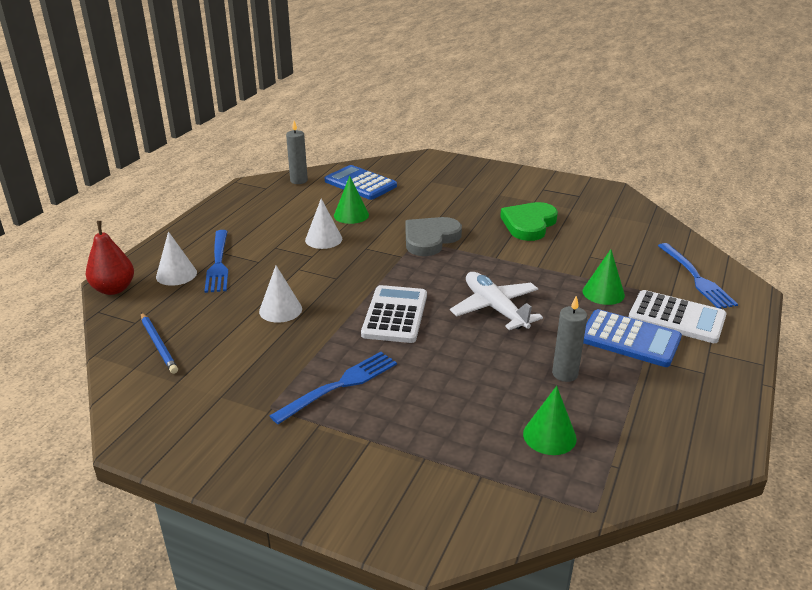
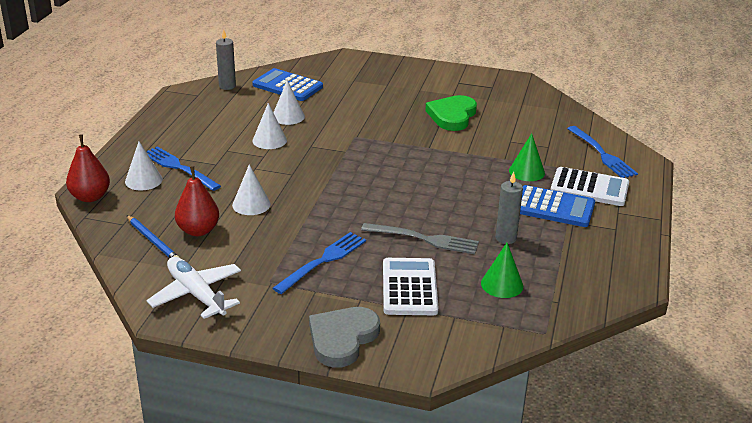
camera: 10 degrees left, 0 degrees up
(212, 336) = (198, 230): none -> red pear
(218, 263) = (179, 168): blue fork -> blue fork turned 150 degrees clockwise
(351, 215) = (288, 116): green cone -> white cone
(395, 315) = (353, 202): white calculator -> white calculator (409, 287)
(430, 239) = (367, 134): grey heart -> grey heart (342, 338)
(465, 367) = (424, 239): none -> grey fork
(495, 308) = (438, 190): white plane -> white plane (196, 294)

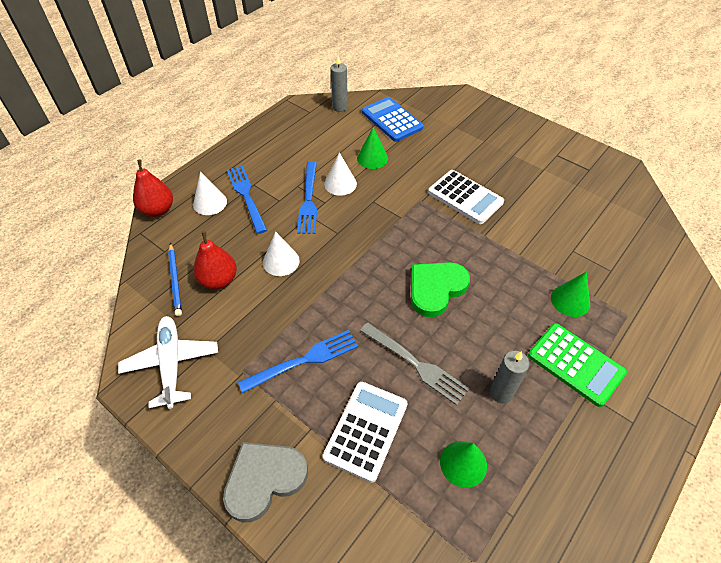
camera: 25 degrees right, 20 degrees up
(288, 116) = (372, 158): white cone -> green cone
(452, 116) = (528, 198): green heart -> green heart (436, 289)
(553, 207) = (575, 364): blue calculator -> green calculator
(589, 188) = (630, 347): white calculator -> white calculator (465, 197)
(602, 154) = (668, 299): blue fork -> blue fork (309, 200)

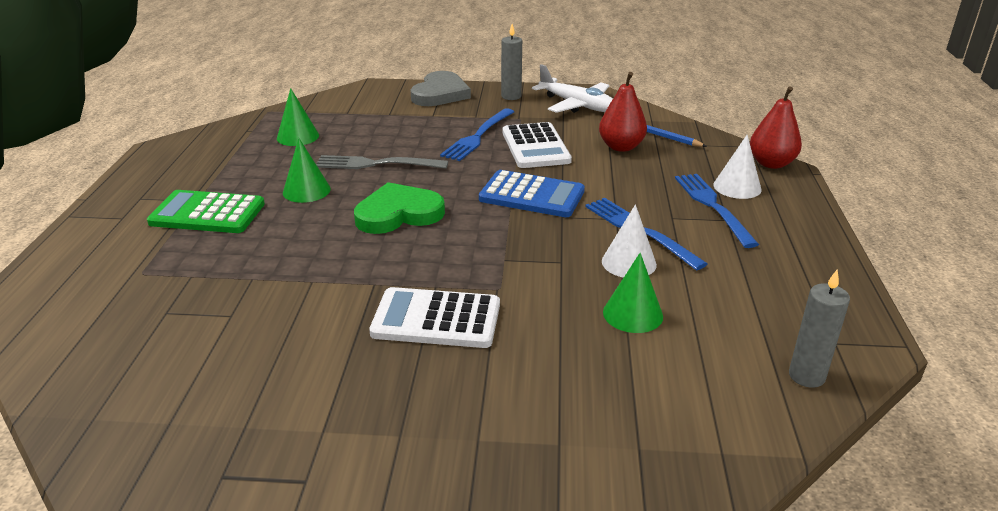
camera: 145 degrees right, 20 degrees down
(246, 196) = (713, 206): blue fork -> blue fork turned 135 degrees counterclockwise
(281, 261) = (586, 176): white cone -> none
(366, 430) = (388, 126): white calculator -> white calculator (535, 147)
(392, 120) = (689, 397): blue calculator -> blue calculator (532, 195)
(436, 289) = (398, 214): green heart -> green heart turned 120 degrees counterclockwise
(501, 393) = (282, 174): grey candle -> grey candle (511, 96)
(570, 300) = (224, 260): green cone -> green cone (306, 190)

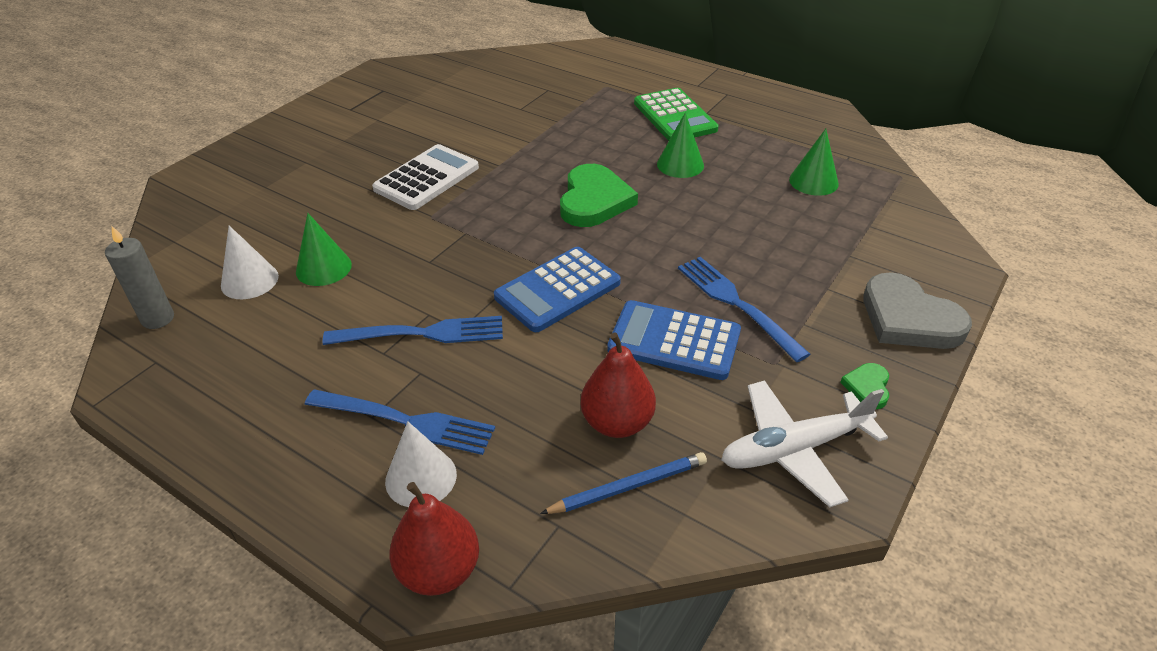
camera: 120 degrees right, 10 degrees up
(207, 213) = (675, 116): green calculator -> green calculator turned 120 degrees clockwise
(376, 164) = (709, 213): grey fork -> none
(511, 96) = (867, 387): grey candle -> green heart
(535, 147) = (674, 341): white calculator -> blue calculator
(629, 262) = (384, 299): white cone -> white cone (249, 280)

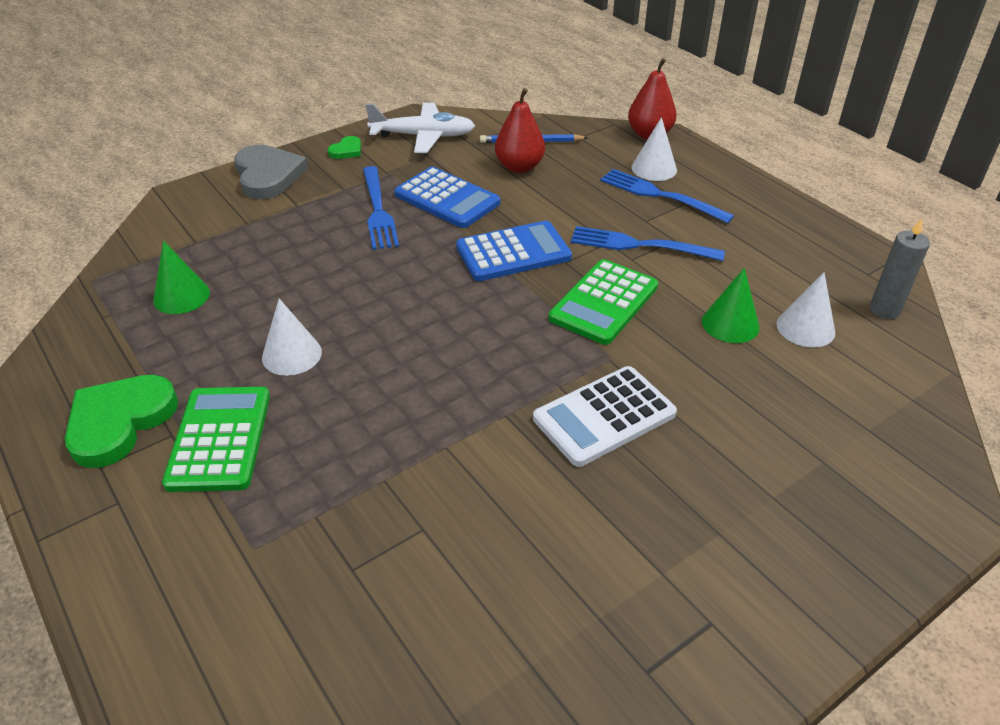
camera: 160 degrees left, 0 degrees up
(447, 260) = (604, 302): none -> green calculator
(594, 200) = (423, 332): green heart -> green heart (119, 422)
(680, 164) = (292, 354): green cone -> white cone

